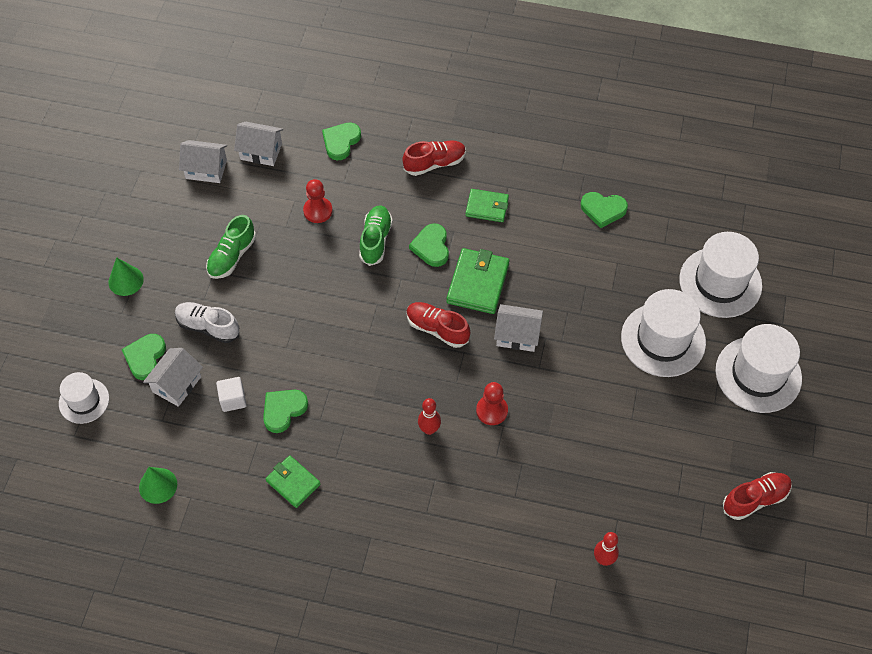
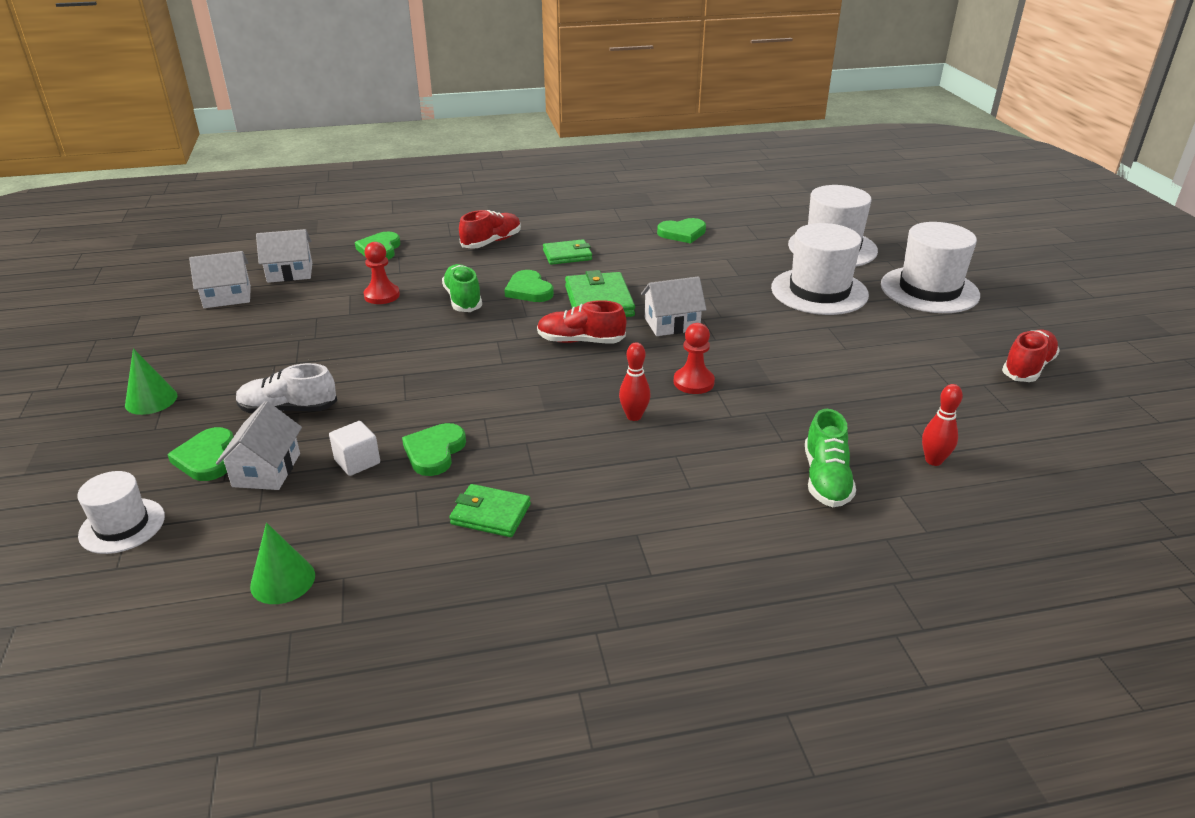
camera: 25 degrees left, 25 degrees down
(232, 256) = (292, 348): green shoe -> green shoe (826, 479)

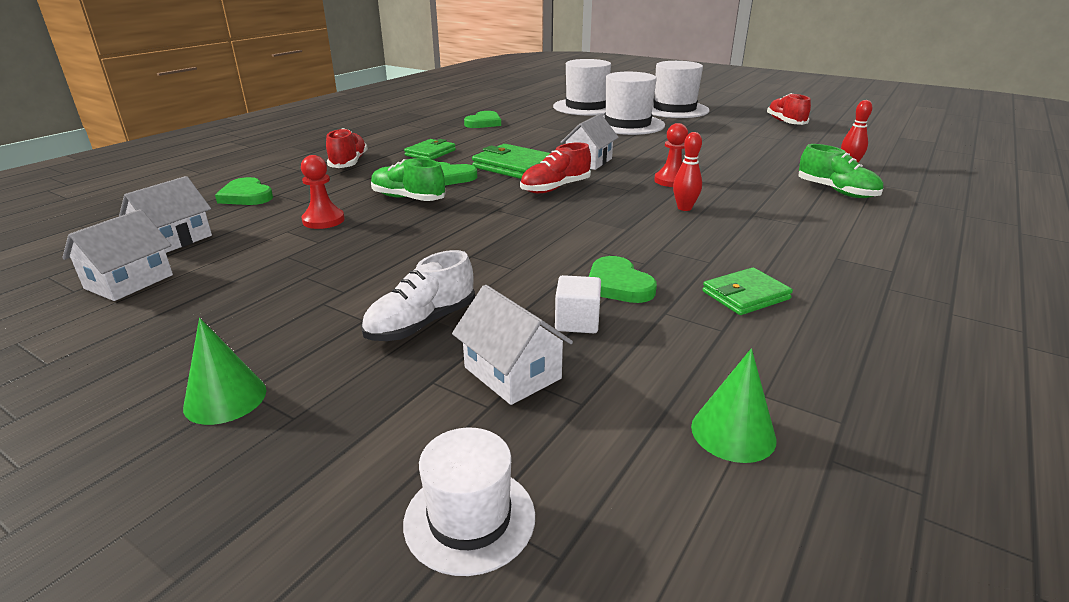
camera: 45 degrees left, 5 degrees down
(207, 458) = (425, 402): green heart -> none

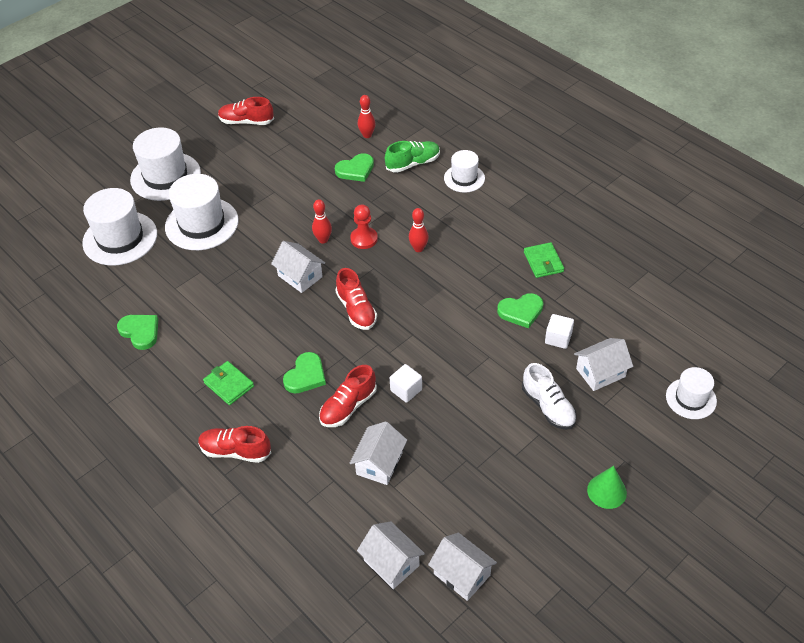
camera: 75 degrees left, 20 degrees up
(246, 196) = (303, 527): green heart -> green heart (355, 170)
(323, 220) = (379, 463): red pawn -> white house
(408, 198) = (348, 406): green shoe -> red shoe
(438, 223) = (406, 390): none -> white cube
(514, 167) = (294, 327): green wallet -> none
(651, 165) = (323, 240): none -> red bowling pin
(733, 432) = (651, 307): green cone -> none
(855, 222) = (464, 178): none -> white hat

